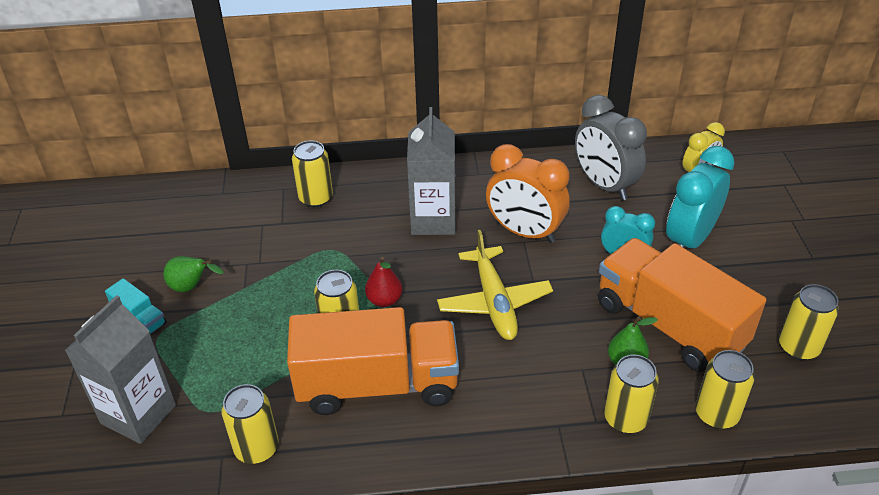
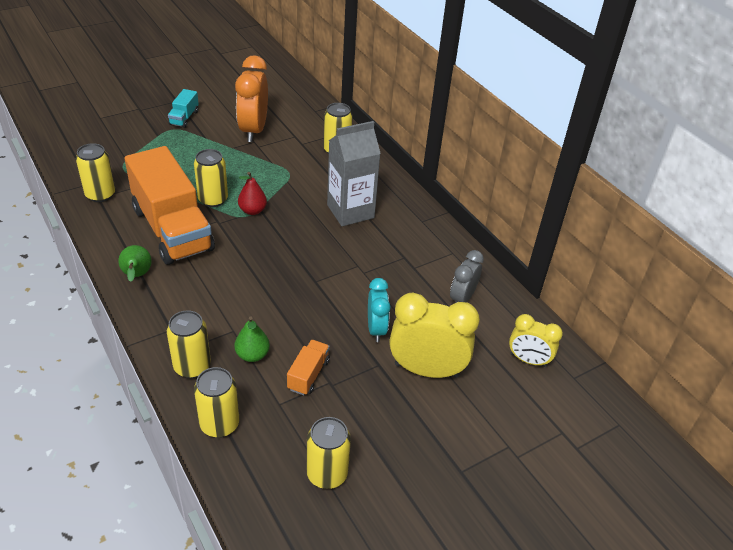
camera: 60 degrees right, 0 degrees up
(138, 414) = (110, 143): grey carton -> none
(191, 287) = (220, 127): green pear -> green pear (137, 276)
(494, 302) = (280, 265): yellow plane -> none
(525, 232) = (368, 263): orange clock -> orange clock (253, 130)
(604, 185) = (462, 298): grey clock -> grey clock, size x0.59
(669, 325) = (308, 375): orange truck -> orange truck, size x0.41
(689, 240) = (426, 370): turquoise clock -> yellow clock

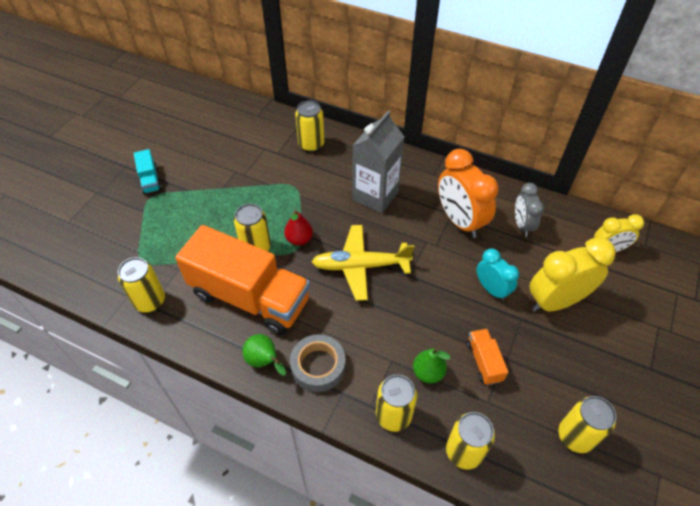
camera: 30 degrees left, 10 degrees up
(172, 301) = (318, 366): none -> grey tape
(253, 130) = (225, 161): orange clock -> orange clock (460, 221)
(281, 254) = (361, 266): none -> yellow plane

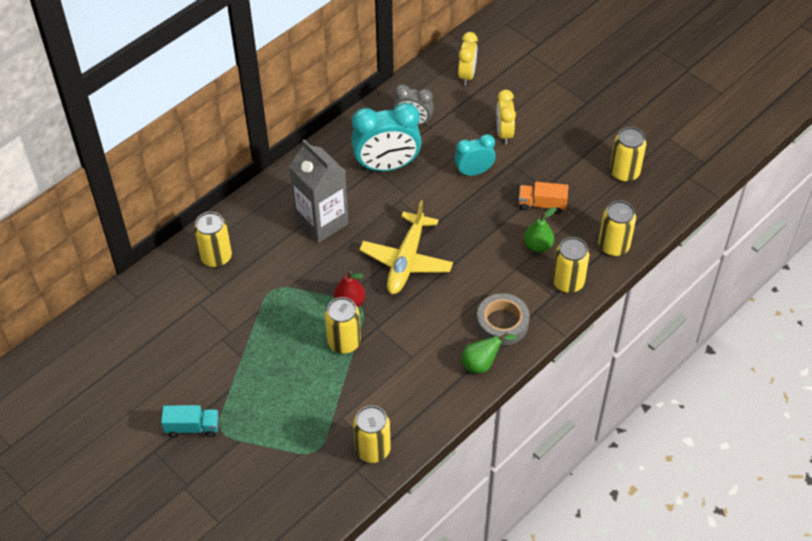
camera: 70 degrees left, 0 degrees up
(250, 297) = (405, 360): orange truck -> none
(460, 221) = (387, 166): orange clock -> turquoise clock
(556, 301) = (504, 133): yellow clock -> yellow clock, size x0.59

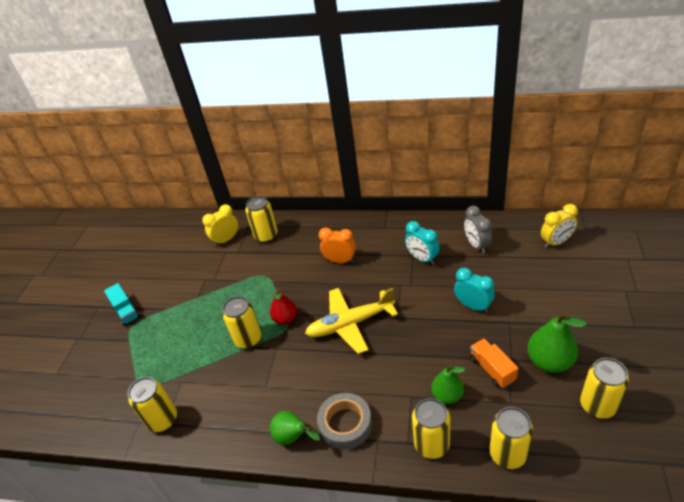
camera: 60 degrees right, 10 degrees down
(322, 222) = (340, 260): grey carton -> orange clock
(387, 166) = (422, 258): turquoise clock -> turquoise clock, size x0.59
(504, 133) = (531, 298): yellow clock -> yellow clock (226, 240)
(568, 169) = (549, 361): none -> green pear

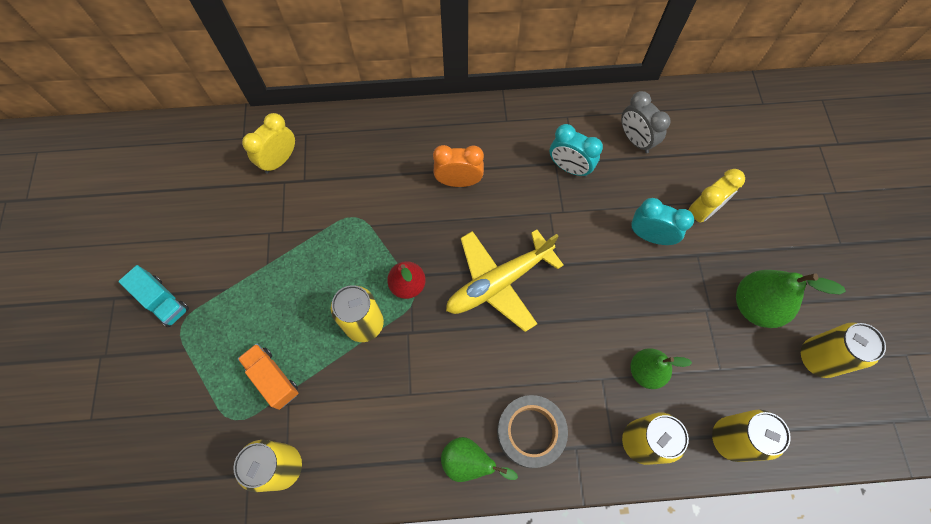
camera: 20 degrees left, 25 degrees up
(266, 236) = (339, 148): yellow can -> none
(492, 369) = (691, 326): orange truck -> orange truck (273, 378)
(556, 242) = (732, 127): yellow clock -> yellow clock (701, 212)

